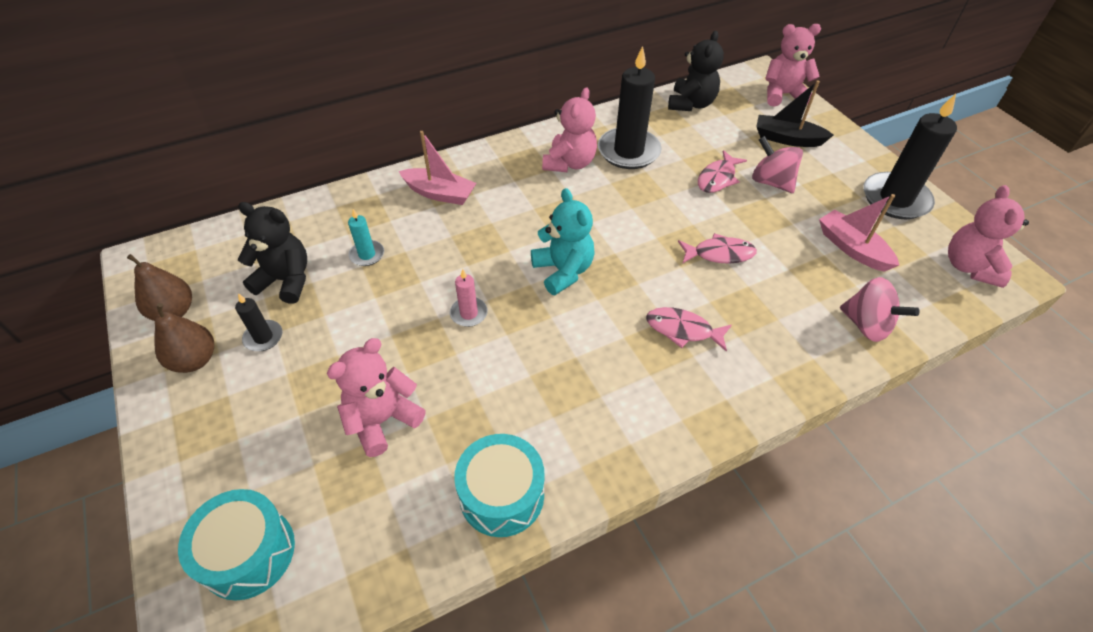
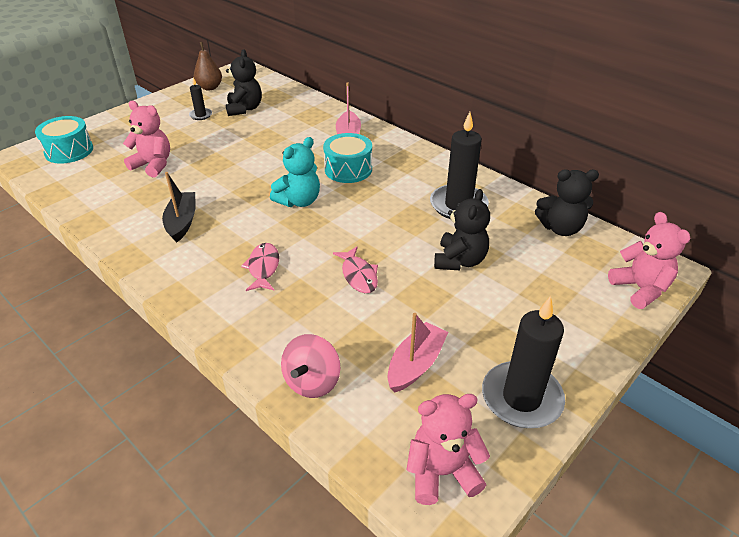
camera: 70 degrees right, 10 degrees down
(195, 360) = (180, 103): brown pear -> none
(367, 255) = (277, 126): turquoise candle -> none
(469, 313) = (243, 173): pink candle -> none
(502, 495) = (108, 217): turquoise drum -> turquoise drum (348, 169)
(569, 163) = (420, 180): pink teddy bear -> none
(717, 178) = (459, 260): pink fish -> black teddy bear
(771, 182) = (479, 296): pink spinning top -> none
(787, 139) = (561, 300): black boat -> black boat (182, 222)

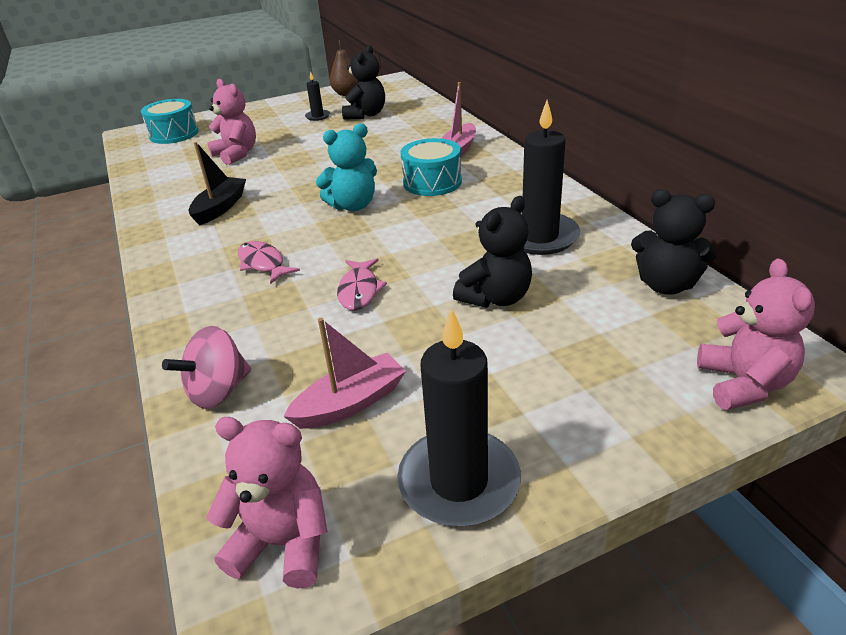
camera: 25 degrees right, 5 degrees down
(263, 267) = (263, 263): pink fish -> pink fish turned 60 degrees counterclockwise

